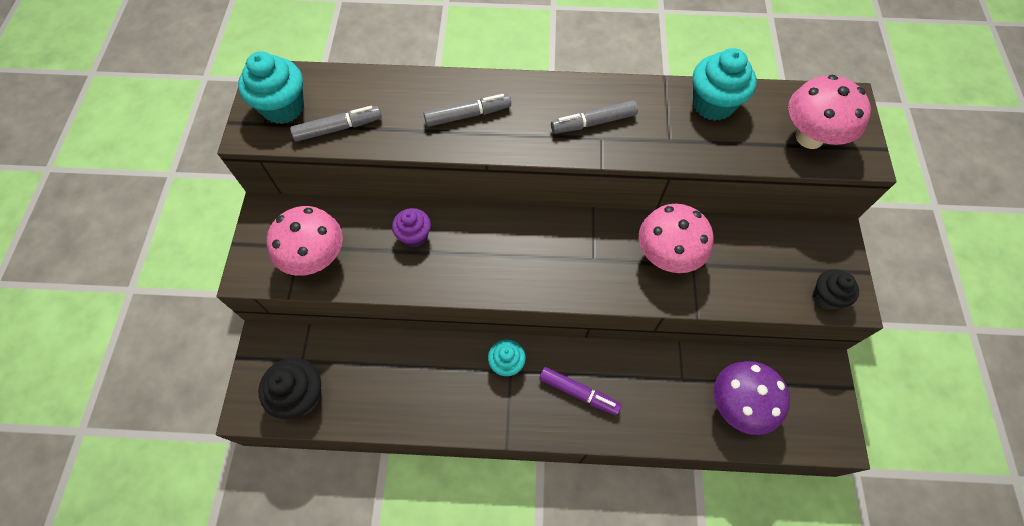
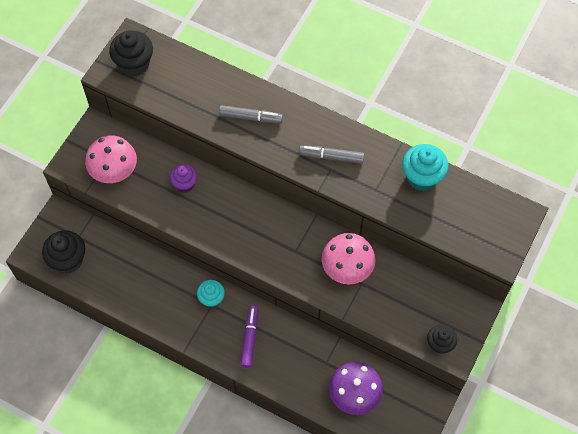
camera: 25 degrees right, 0 degrees up
(283, 107) = (134, 64): turquoise cupcake -> black cupcake
(338, 128) = (162, 93): grey marker -> none
(578, 392) = (249, 339): purple marker -> purple marker turned 135 degrees counterclockwise
(809, 137) = (473, 228): pink mushroom -> none

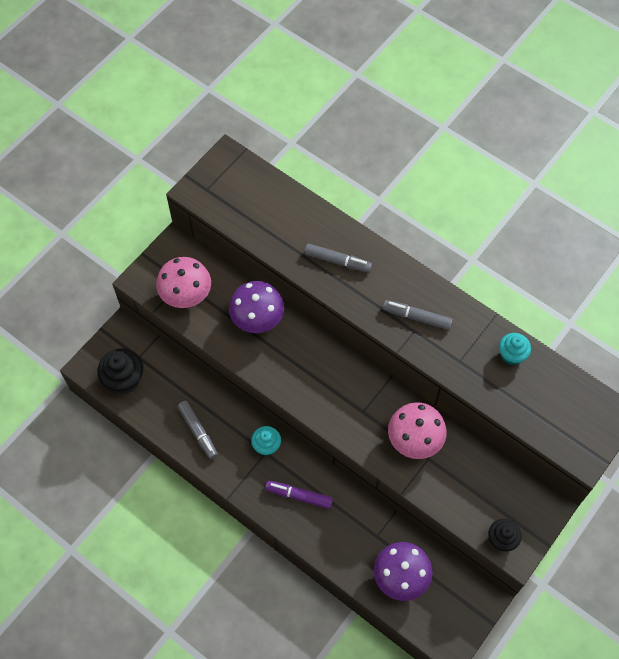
camera: 10 degrees right, 0 degrees up
(134, 64) = (225, 185): black cupcake -> none
(145, 296) = (198, 431): none -> grey marker
(185, 184) = (257, 320): purple cupcake -> purple mushroom
(249, 339) = (299, 496): purple marker -> purple marker turned 90 degrees counterclockwise
(422, 177) = (511, 355): turquoise cupcake -> turquoise cupcake, size x0.64

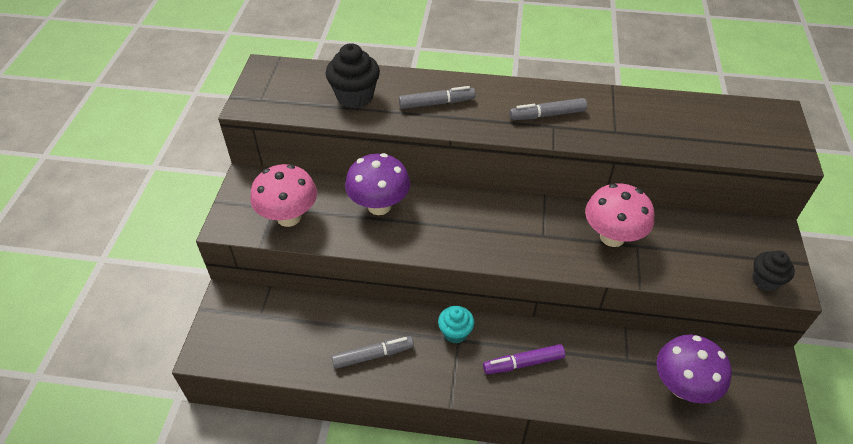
camera: 30 degrees left, 15 degrees down
(124, 380) = (256, 345): black cupcake -> black cupcake (355, 97)
(198, 431) = (372, 355): grey marker -> grey marker turned 45 degrees counterclockwise
(511, 355) = (655, 108): turquoise cupcake -> none

